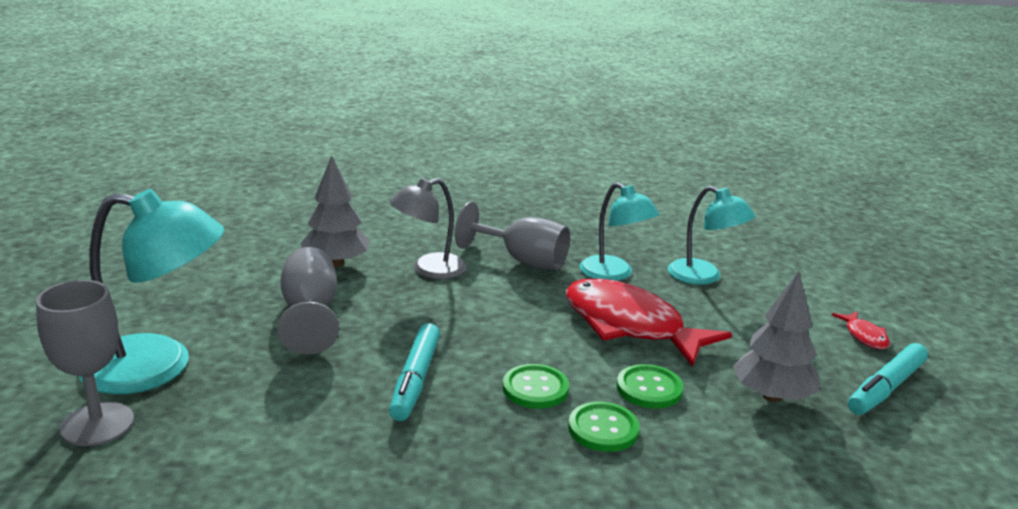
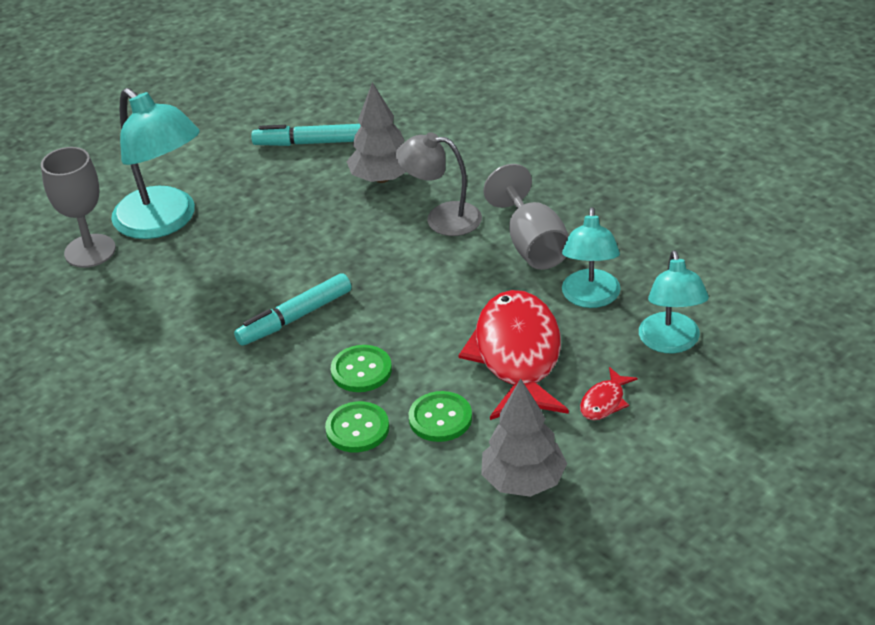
camera: 50 degrees right, 15 degrees up
(310, 313) = (303, 221): grey goblet -> none
(864, 336) = (712, 483): red fish -> red fish (604, 402)
(886, 388) = (634, 534): turquoise marker -> turquoise marker (310, 143)

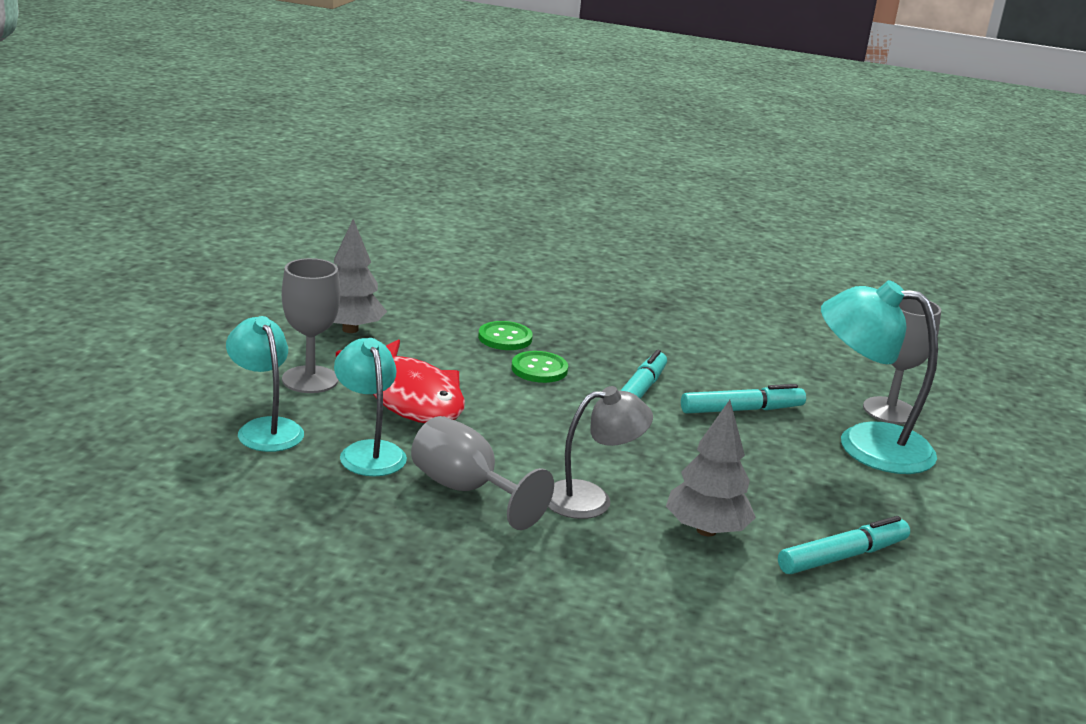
camera: 145 degrees right, 15 degrees down
(222, 278) = (741, 410): none -> turquoise marker
(440, 418) = (444, 352): green button -> none
(604, 402) = (310, 380): red fish -> grey goblet

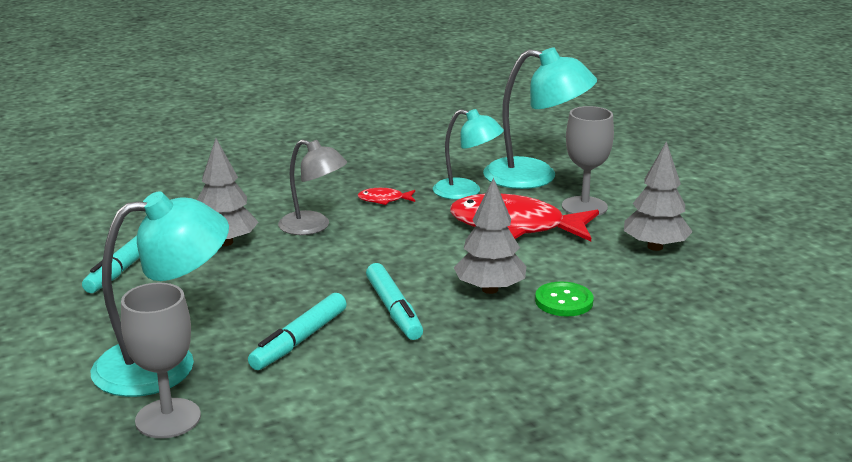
camera: 140 degrees right, 0 degrees up
(265, 428) = (535, 176): turquoise lamp -> turquoise lamp, size x1.56
(466, 490) = (384, 200): grey goblet -> red fish
(539, 369) = (490, 289): green button -> grey tree
(591, 499) = (313, 227): grey lamp -> grey lamp turned 90 degrees counterclockwise

